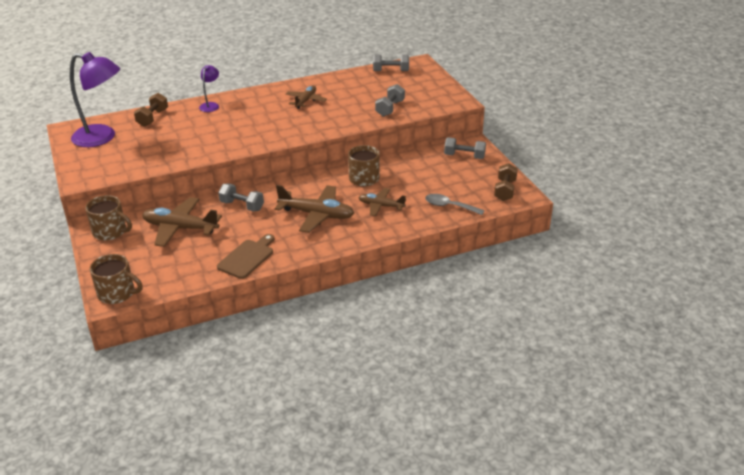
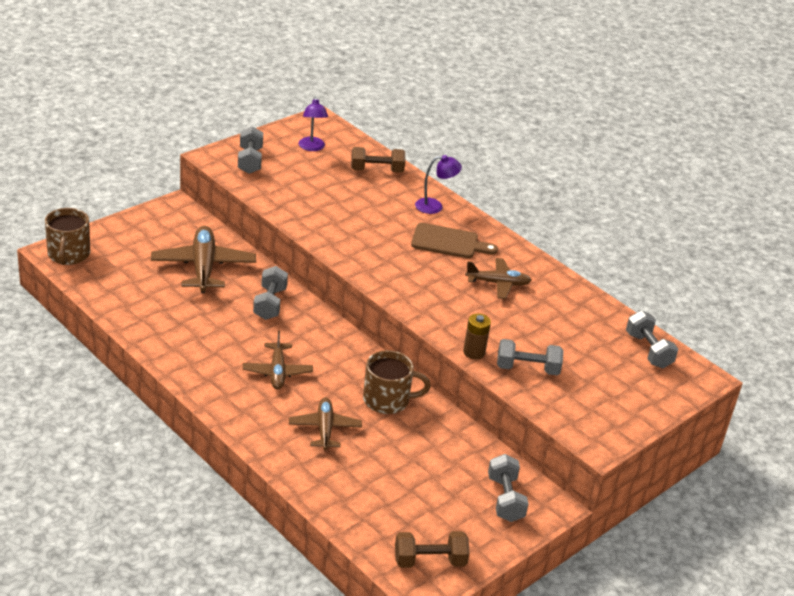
camera: 65 degrees right, 0 degrees up
(98, 166) = (250, 161): none -> grey dumbbell
(102, 137) = (312, 147): purple lamp -> purple lamp, size x0.49
(110, 232) = (177, 220): brown mug -> none
(247, 257) = (163, 332): brown cutting board -> brown cutting board (448, 242)
(316, 215) = (277, 372): brown plane -> brown plane, size x0.62
(367, 122) = (474, 352): none -> brown battery
(449, 206) = (355, 501): grey spoon -> none

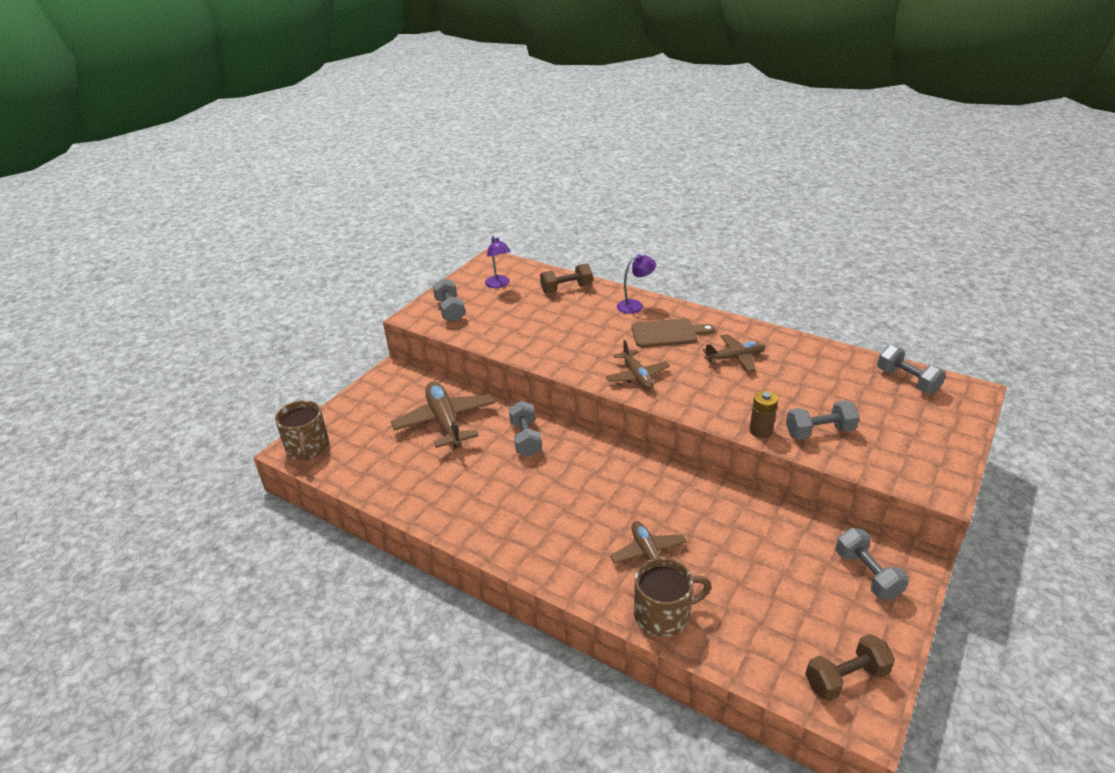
camera: 10 degrees left, 0 degrees up
(277, 372) = (569, 507): brown plane -> brown plane (637, 376)
(387, 400) = (690, 503): brown mug -> brown mug (663, 614)

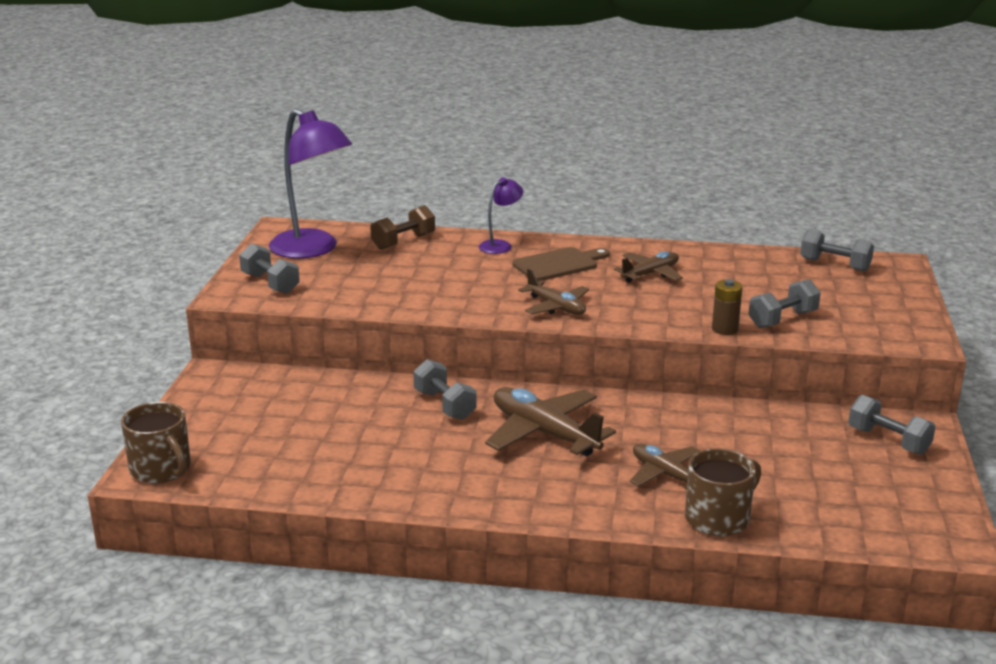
camera: 25 degrees left, 10 degrees down
(445, 421) = (329, 408): brown plane -> brown plane (544, 433)
(499, 285) = (313, 250): purple lamp -> purple lamp, size x2.04
(846, 678) = (924, 522): brown dumbbell -> none

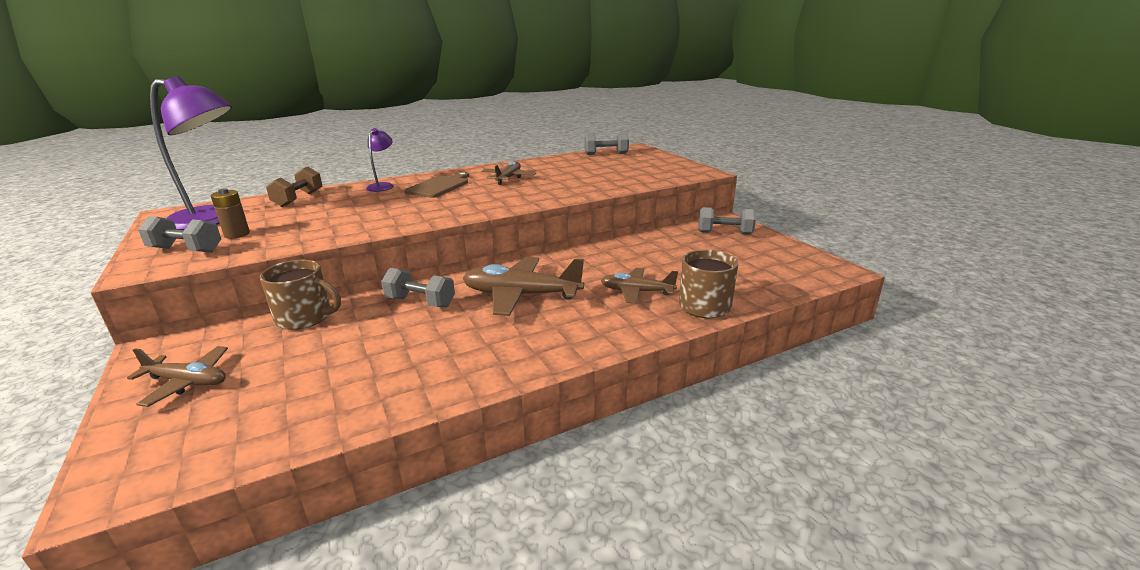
camera: 35 degrees left, 0 degrees up
(161, 469) = (137, 472): brown mug -> brown mug (305, 317)
(556, 307) = (468, 206): brown plane -> brown plane (187, 382)
(724, 329) = (594, 192): brown battery -> brown battery (237, 234)
(782, 319) = (619, 180): grey dumbbell -> none

